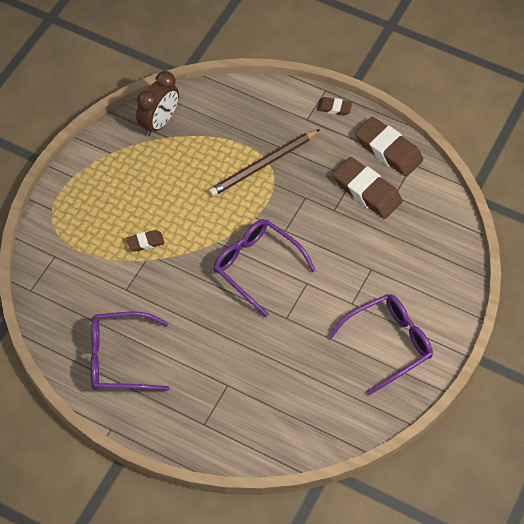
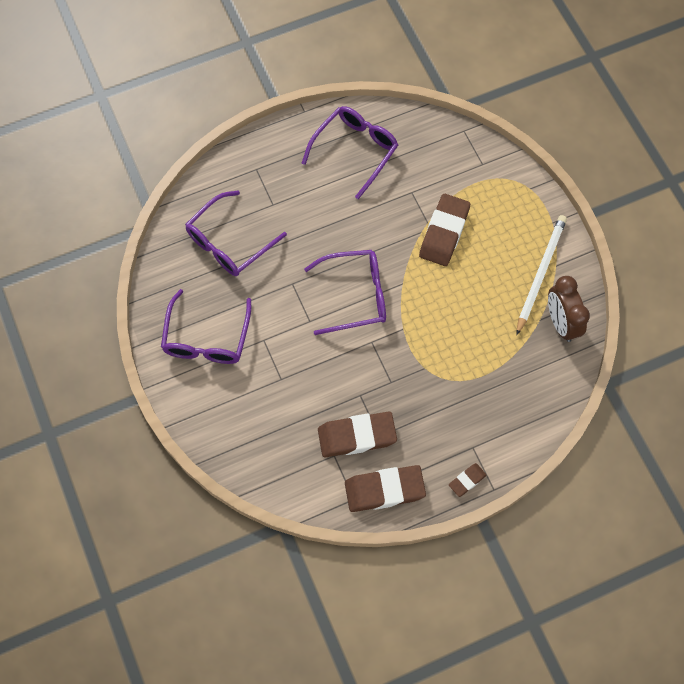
camera: 130 degrees right, 10 degrees up
(127, 158) = (540, 273): none -> white pencil
(145, 242) = (444, 233): brown eraser -> brown eraser, size x1.99
(263, 165) = (451, 373): brown pencil -> none
(291, 391) = (230, 242): none -> purple glasses

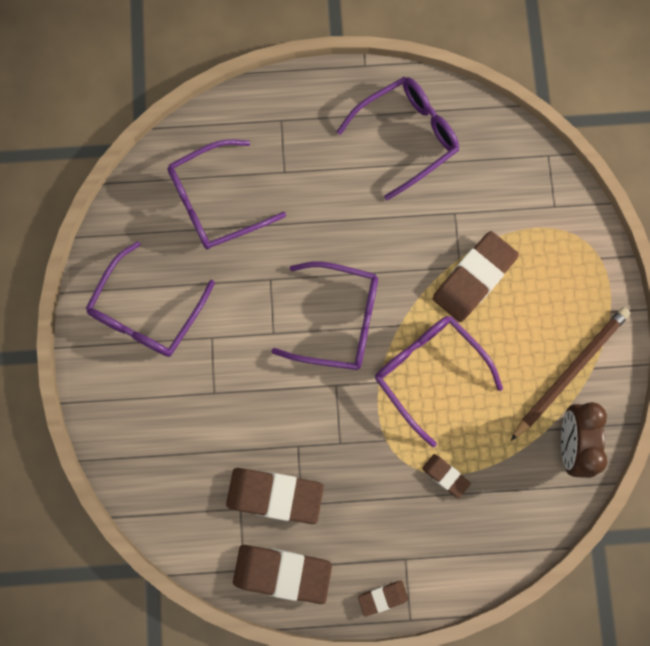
camera: 20 degrees right, 10 degrees up
(438, 309) = (429, 373): none -> purple glasses
(479, 377) = (445, 476): none -> brown eraser
(540, 273) = (570, 371): white pencil -> brown pencil

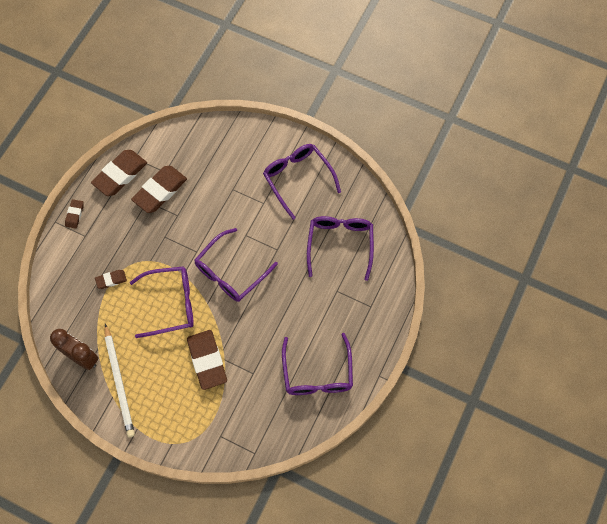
camera: 120 degrees right, 10 degrees down
(570, 371) = (119, 382): brown pencil -> white pencil

